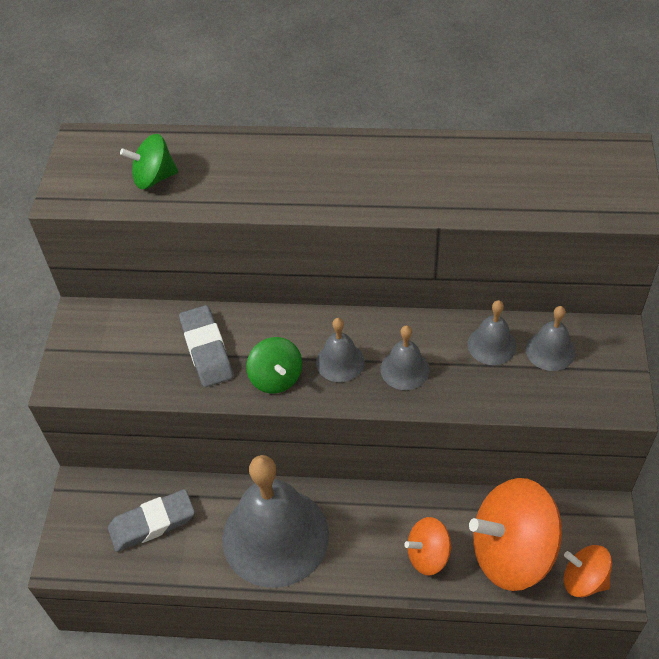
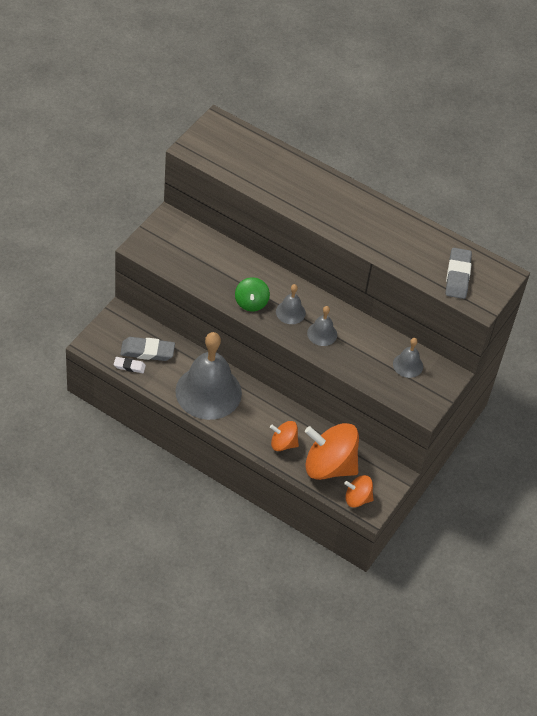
camera: 20 degrees right, 0 degrees up
(139, 562) = (129, 366): none -> white eraser
(154, 178) = (242, 161): green spinning top -> none
(207, 349) = (224, 269): grey eraser -> grey eraser (458, 276)
(491, 345) = (378, 346): grey bell -> none
(583, 580) = (357, 498): orange spinning top -> orange spinning top turned 45 degrees counterclockwise

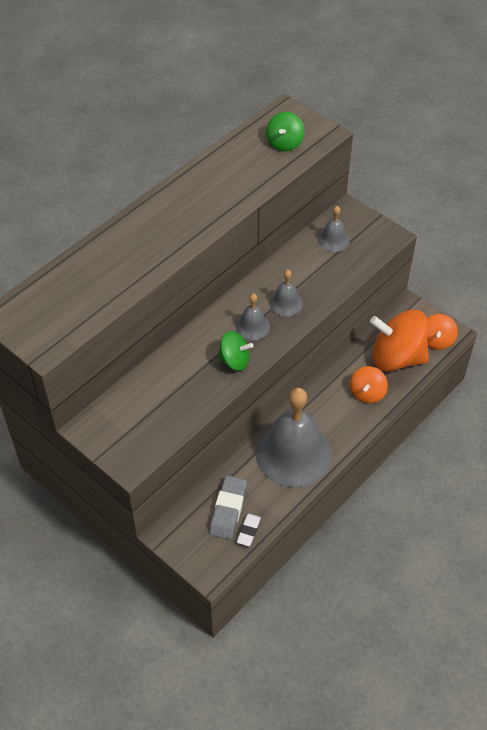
camera: 75 degrees left, 0 degrees up
(329, 466) = (396, 357): orange spinning top -> orange spinning top turned 75 degrees clockwise
(458, 276) = (284, 143): grey eraser -> green spinning top

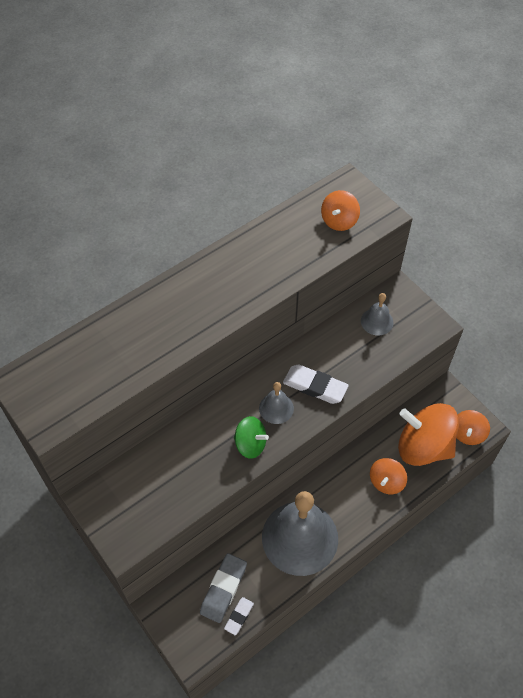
camera: 10 degrees right, 5 degrees up
(284, 143) = (339, 221): green spinning top -> orange spinning top
(286, 303) = (315, 386): grey bell -> white eraser

